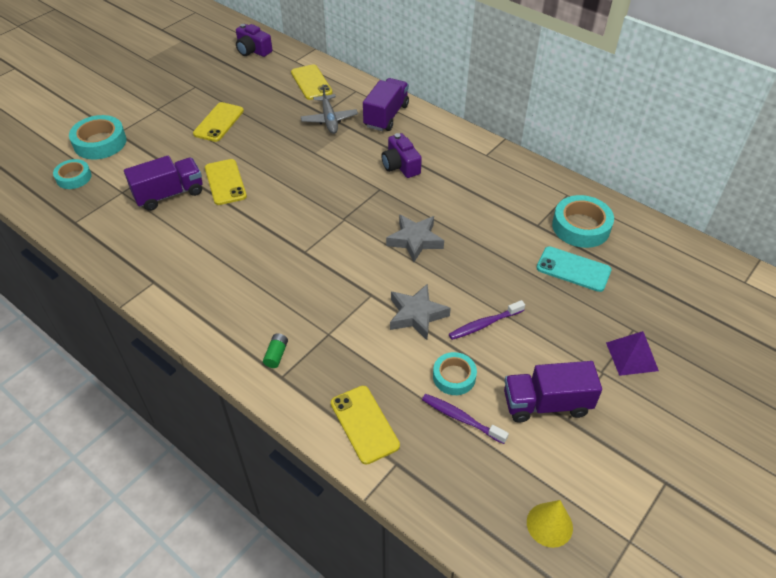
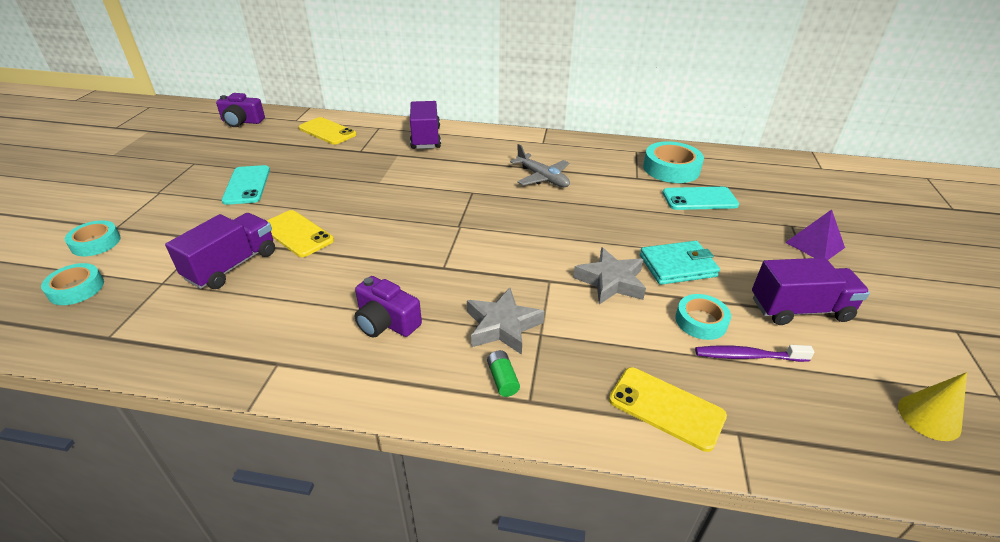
camera: 30 degrees left, 10 degrees down
(100, 143) = (96, 243): turquoise tape -> turquoise tape, size x0.63
(219, 122) = (247, 185): yellow phone -> turquoise phone
(329, 119) = (371, 153): grey plane -> grey plane (542, 178)
(400, 165) = (475, 169): purple camera -> purple camera (386, 322)
(415, 240) = (546, 221): grey star -> grey star (502, 326)
(484, 324) = (677, 266): purple toothbrush -> turquoise wallet
(546, 404) = (799, 309): purple truck -> purple truck turned 150 degrees counterclockwise

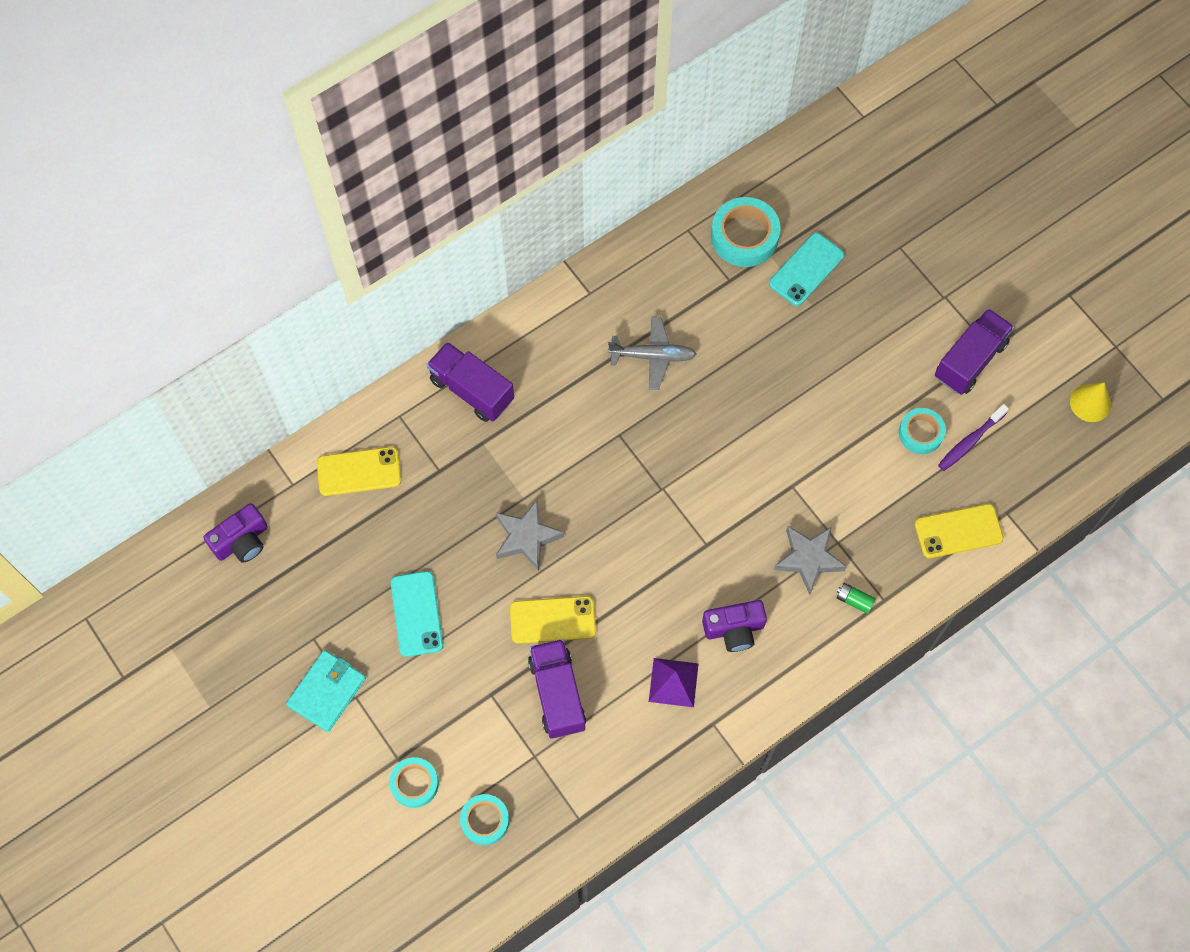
camera: 45 degrees left, 30 degrees up
(247, 185) = (416, 614): turquoise phone -> turquoise phone turned 45 degrees clockwise
(611, 281) = (833, 446): grey star -> grey star (526, 537)
(677, 266) = (861, 384): turquoise wallet -> turquoise wallet (327, 692)
(815, 245) = (932, 263): purple pyramid -> purple pyramid (673, 682)

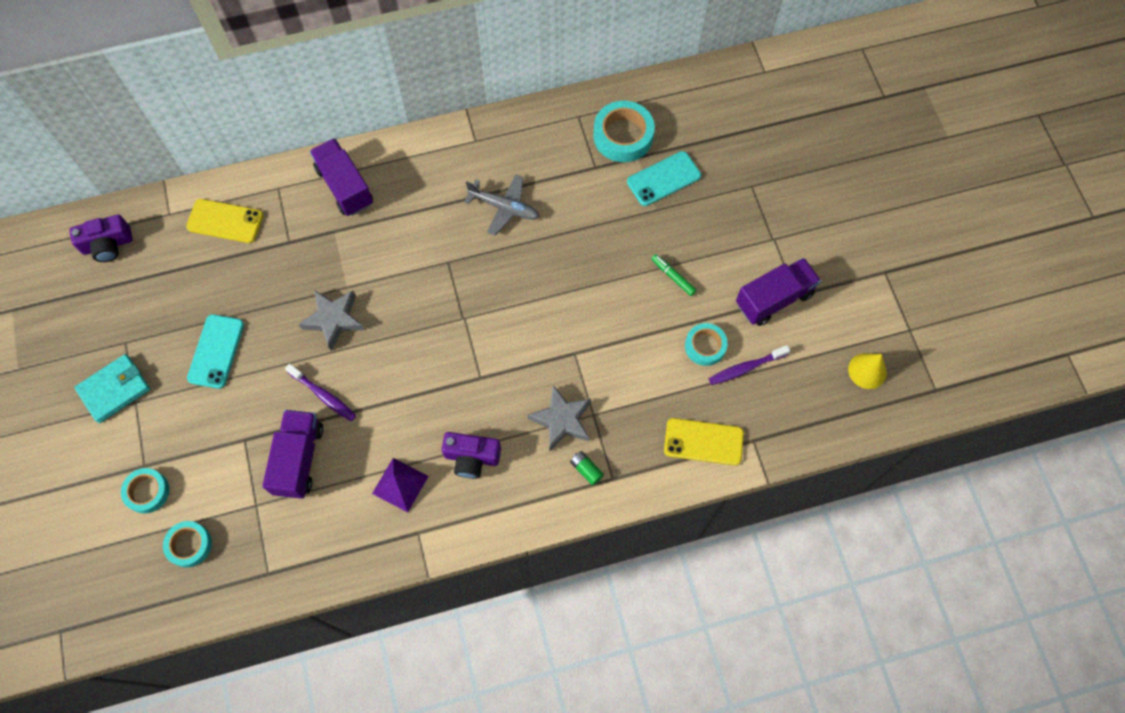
camera: 20 degrees right, 0 degrees up
(552, 620) = (323, 395): yellow phone -> purple toothbrush
(859, 371) = (673, 277): none -> green marker

